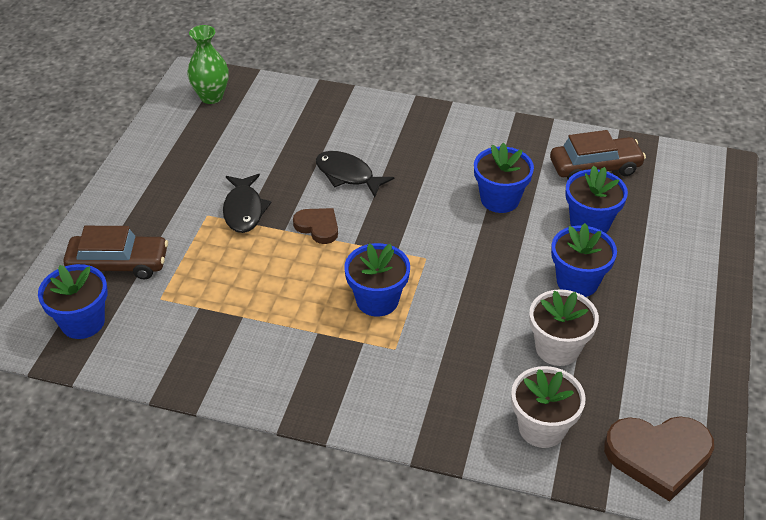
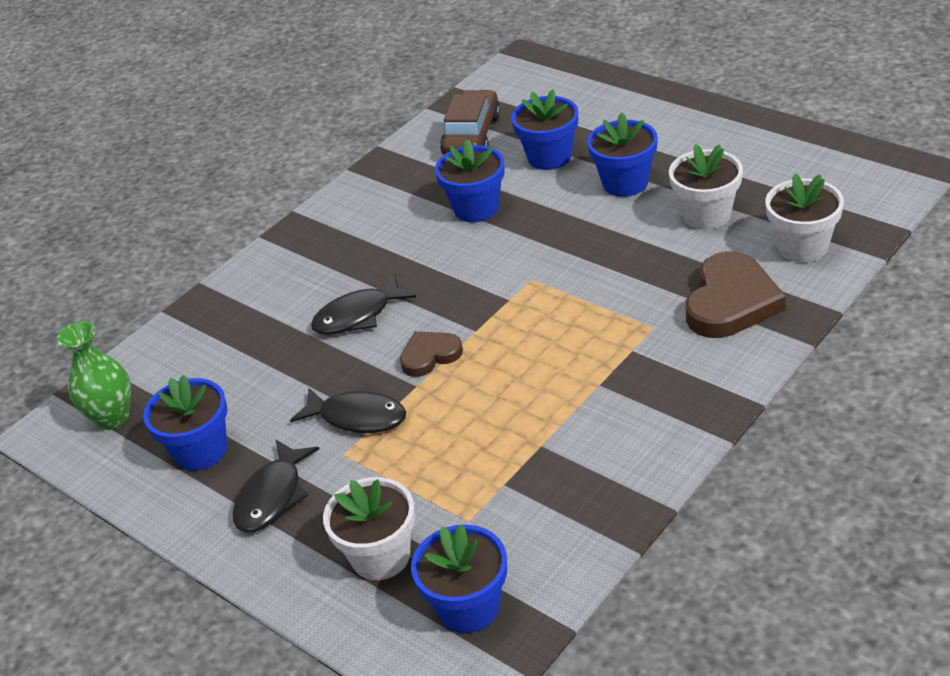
camera: 60 degrees left, 5 degrees down
(118, 264) = (380, 556): brown car -> white flower pot
(160, 194) = (272, 496): none -> black fish
(377, 300) = (575, 328): blue flower pot -> blue flower pot (201, 450)
(658, 456) = (862, 185): brown heart -> brown heart (731, 302)

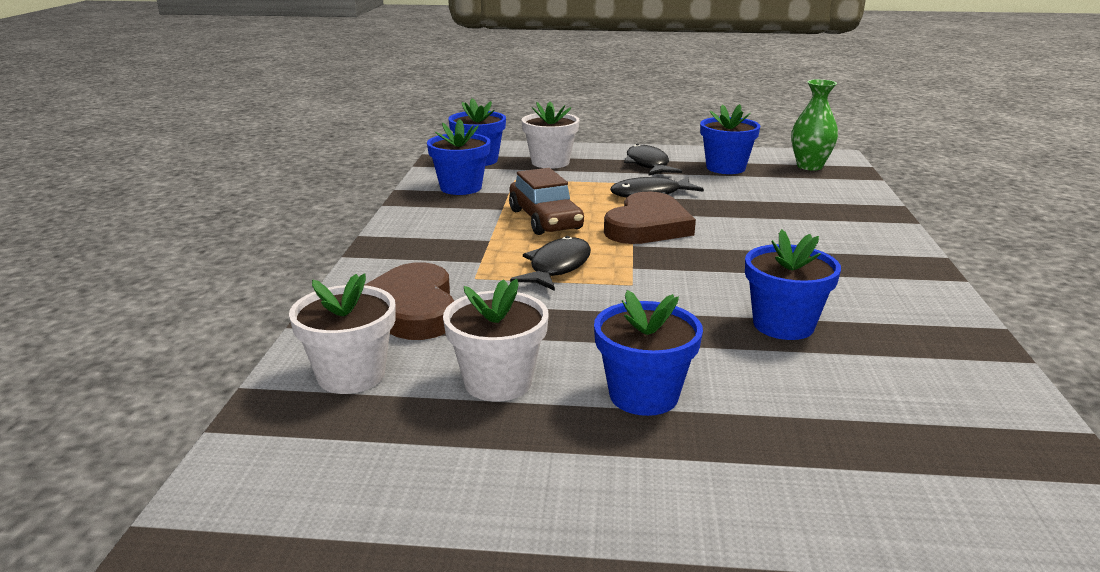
camera: 140 degrees right, 15 degrees down
(358, 316) = (746, 232): black fish -> black fish (557, 267)
(430, 356) = (647, 226): brown heart -> brown heart, size x1.73
(472, 135) = (945, 406): brown car -> brown car (545, 219)
(549, 157) = (791, 404): blue flower pot -> blue flower pot (461, 188)

